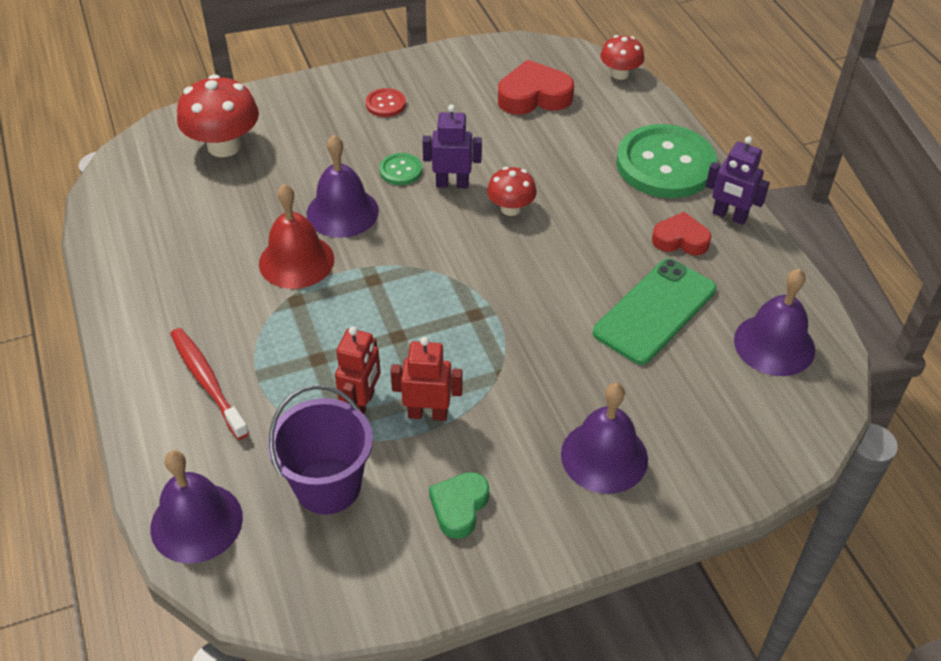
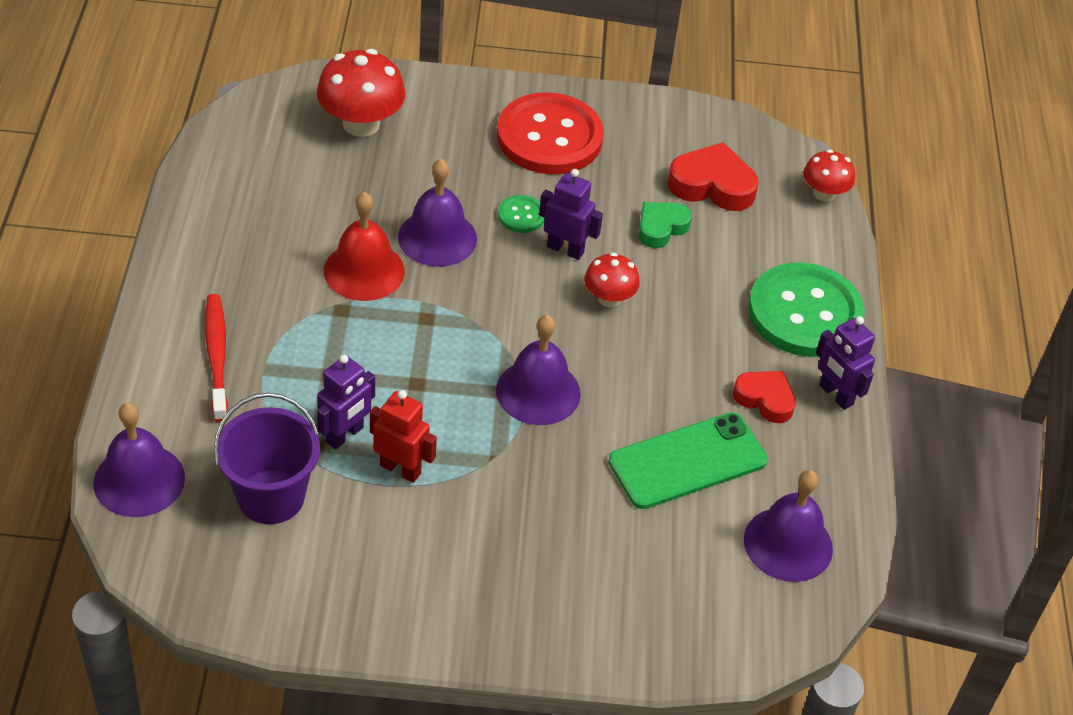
camera: 20 degrees right, 0 degrees up
(362, 404) = (345, 435): red robot -> purple robot
(385, 104) = (549, 137): red button -> red button, size x2.32
(459, 507) = (377, 566): green heart -> green heart (661, 228)
(604, 456) = (542, 578): purple bell -> purple bell (538, 391)

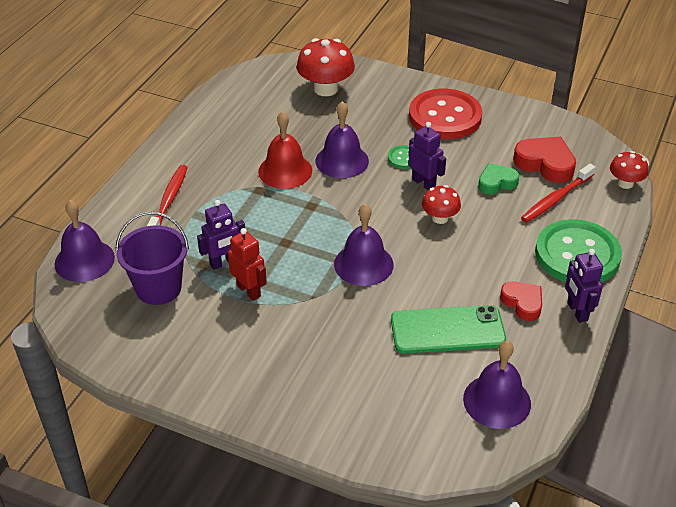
camera: 25 degrees right, 5 degrees down
(747, 235) = (556, 198): none -> red toothbrush

